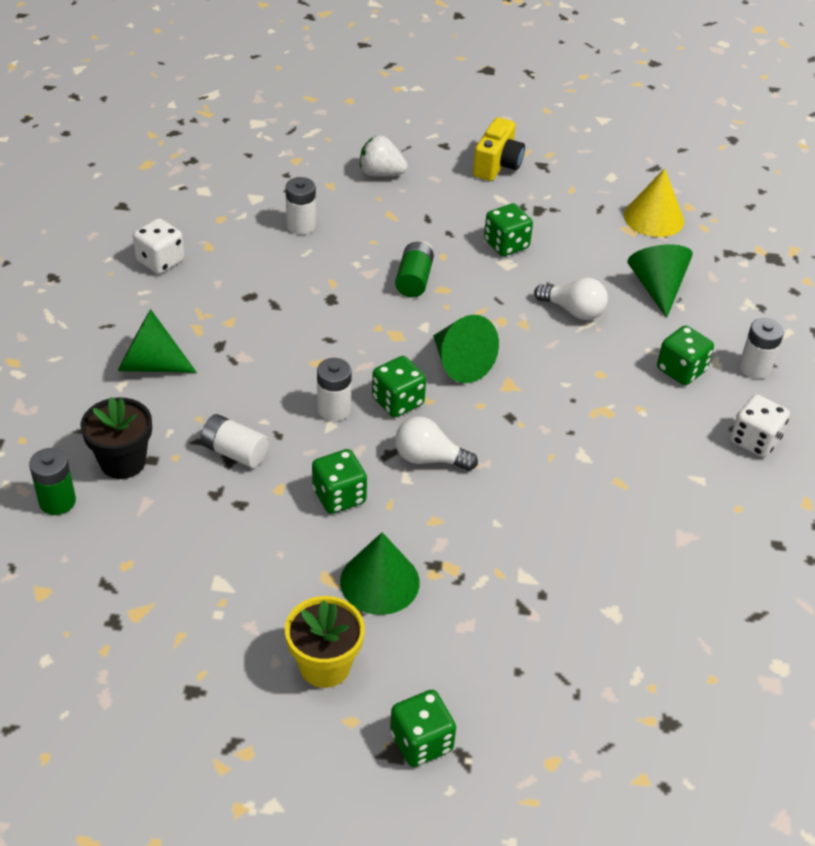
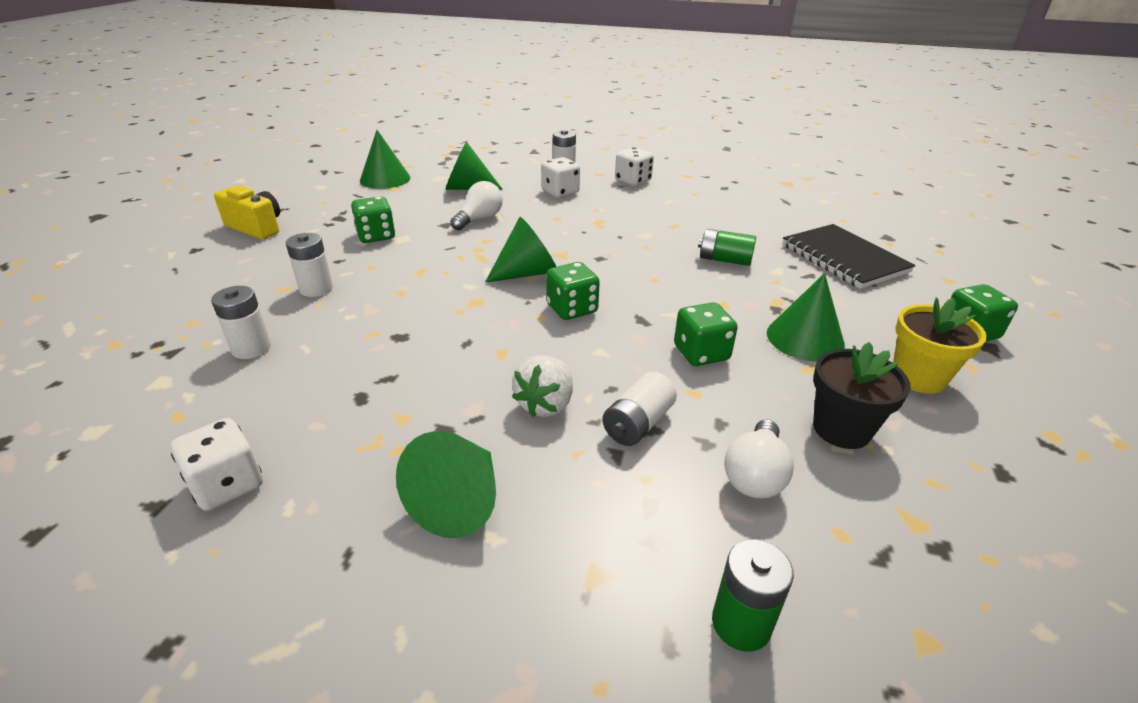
camera: 80 degrees left, 10 degrees down
(123, 462) = (654, 536): black flower pot -> black flower pot (841, 429)
(334, 409) = (577, 347): white battery -> white battery (316, 289)
(381, 173) = (205, 288): white strawberry -> white strawberry (546, 404)
(414, 280) = (398, 285): green battery -> green battery (724, 260)
(429, 458) = (649, 299): white light bulb -> white light bulb (755, 475)
(579, 653) = (844, 258): none -> black notebook
(653, 218) = (385, 179): yellow cone -> green cone
(681, 370) = (560, 192): green dice -> white dice

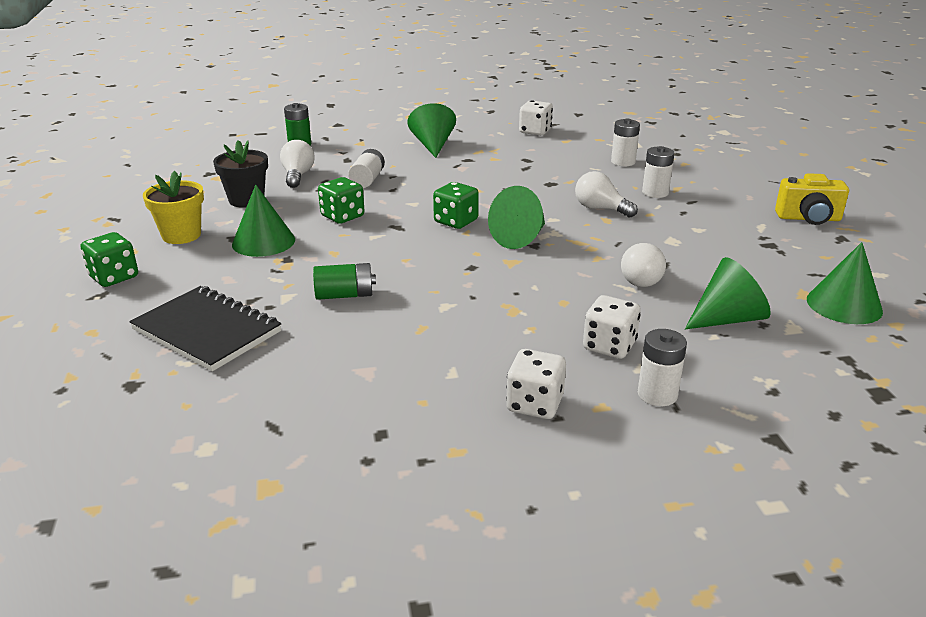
camera: 155 degrees right, 5 degrees down
(376, 236) = (698, 237): green dice -> none
(406, 284) = (600, 209): none -> white light bulb
(546, 404) = (425, 176): white strawberry -> none

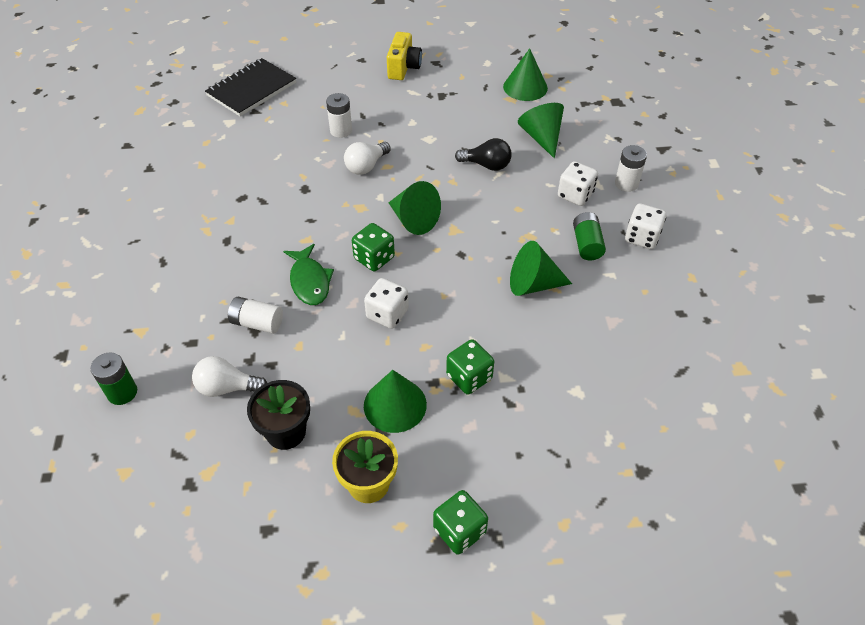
camera: 85 degrees left, 20 degrees up
(207, 331) = (561, 430): black notebook -> black notebook (252, 89)
(342, 216) = (347, 342): green dice -> green dice (469, 377)
(345, 295) = (504, 336): green battery -> green battery (587, 244)
(420, 195) = (310, 281): none -> green fish
(433, 145) = (175, 266): green cone -> green cone (533, 284)
(535, 131) = (166, 183): white dice -> white dice (387, 314)
(623, 162) = (269, 137): white battery -> none
(640, 278) = (486, 165): white light bulb -> black light bulb

